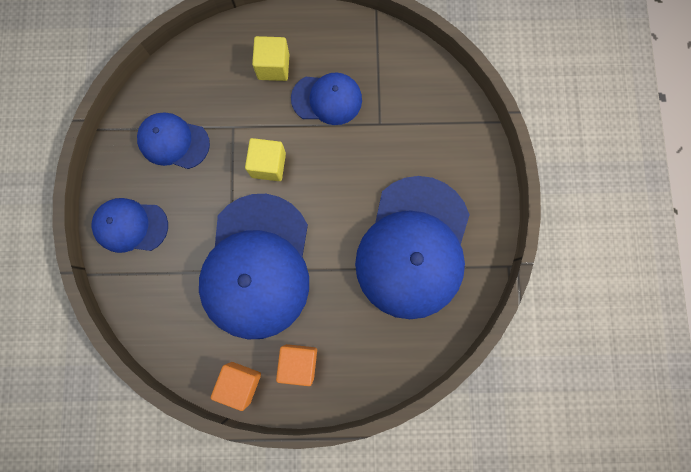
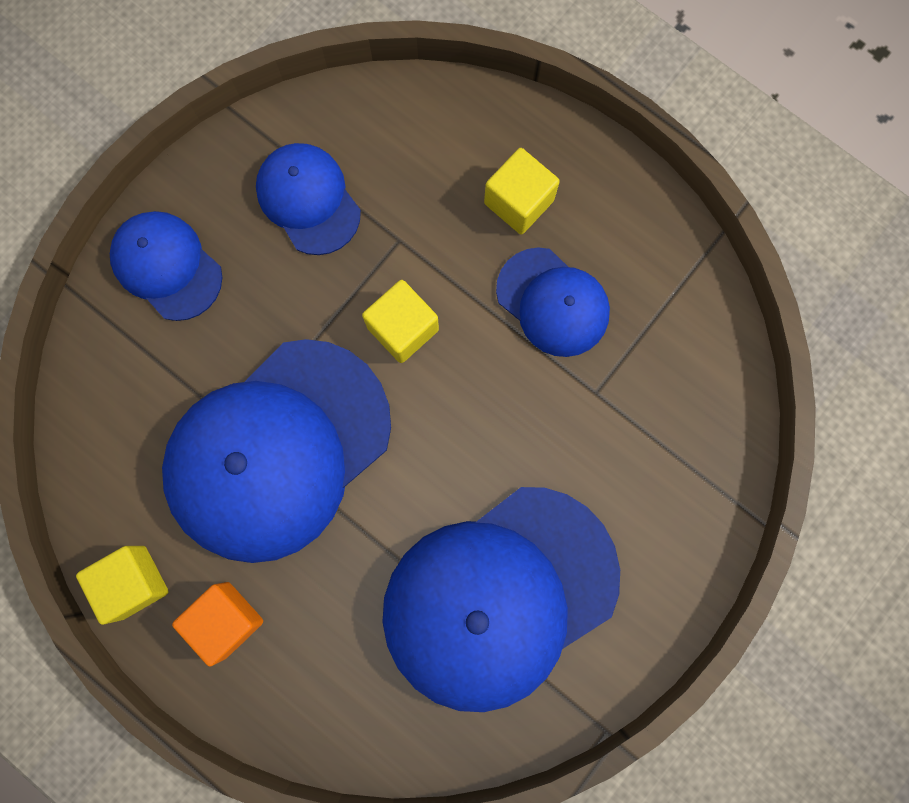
camera: 40 degrees right, 0 degrees up
(240, 383) = (133, 582): orange cube -> yellow cube

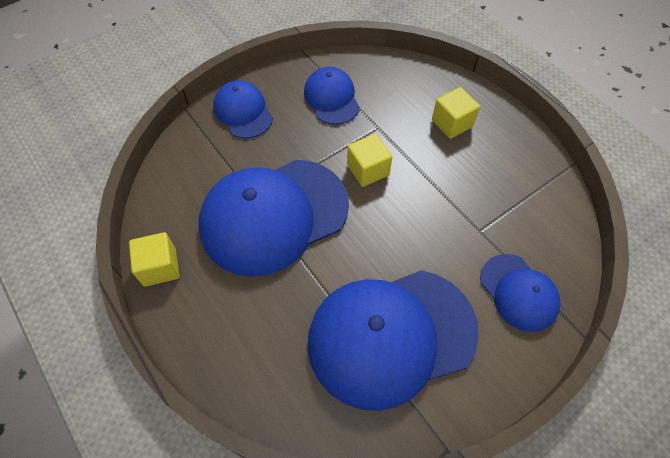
camera: 15 degrees right, 20 degrees down
(226, 620) = (208, 304): orange cube -> none
(553, 302) = (462, 176): blue cap -> blue cap (518, 292)

